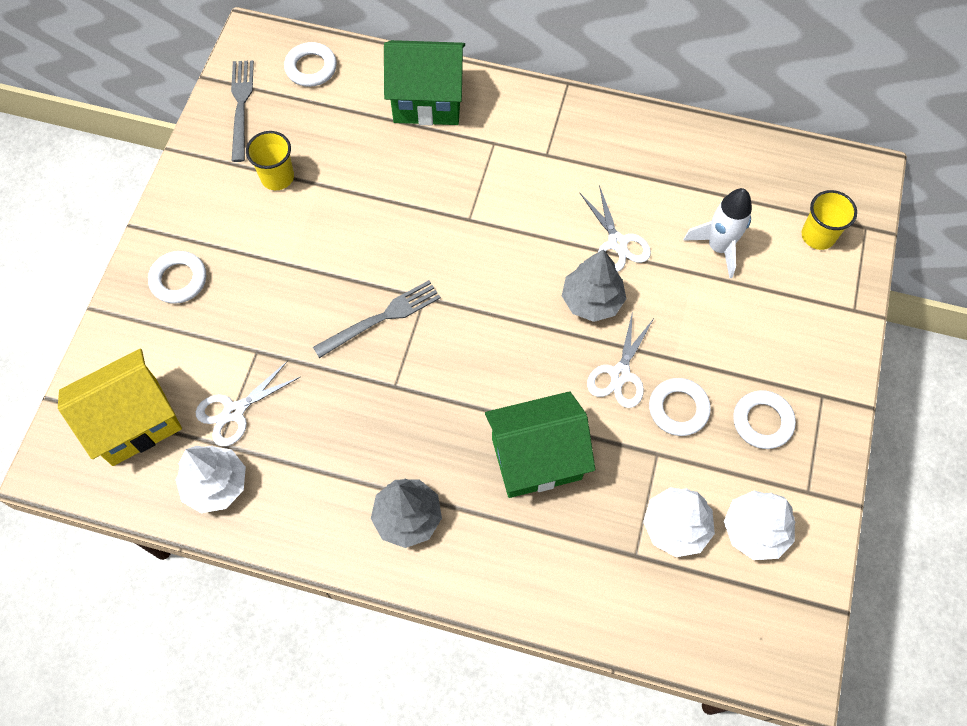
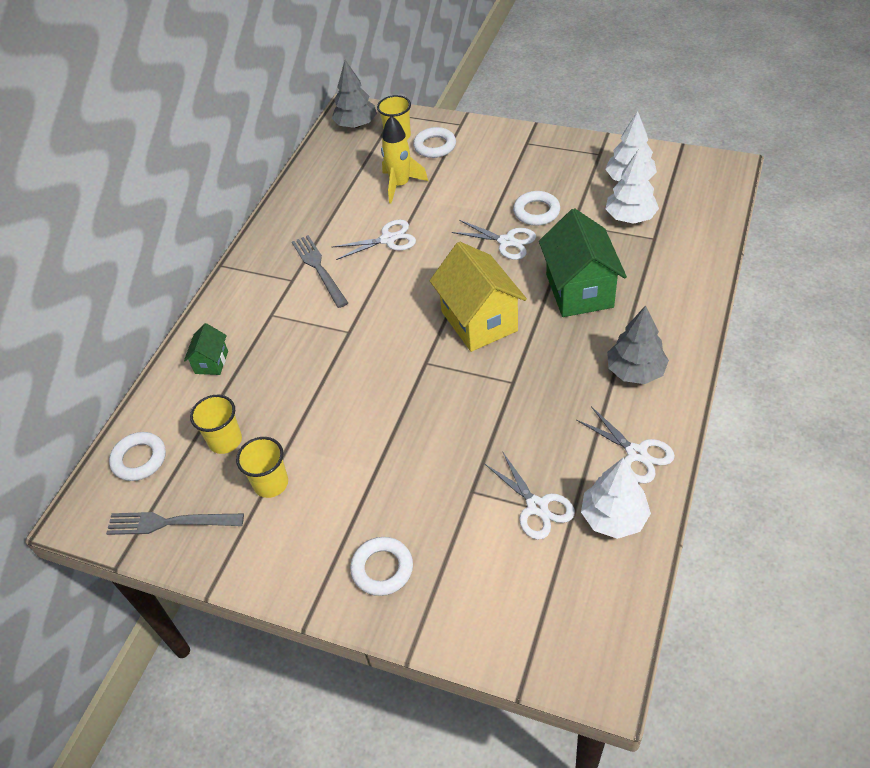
camera: 80 degrees left, 15 degrees down
(135, 422) = (548, 598): yellow house -> yellow house (479, 321)
(293, 512) = (636, 453): none -> white scissors
(329, 131) = (225, 440): none -> yellow cup
(381, 318) = (444, 393): grey fork -> grey fork (319, 269)
(427, 101) = (211, 362): green house -> green house, size x0.49
(592, 300) = (439, 255): grey tree -> grey tree (356, 125)
(718, 247) = (400, 185): white rocket -> yellow rocket
(762, 421) = (547, 171): white ring -> white ring (435, 146)

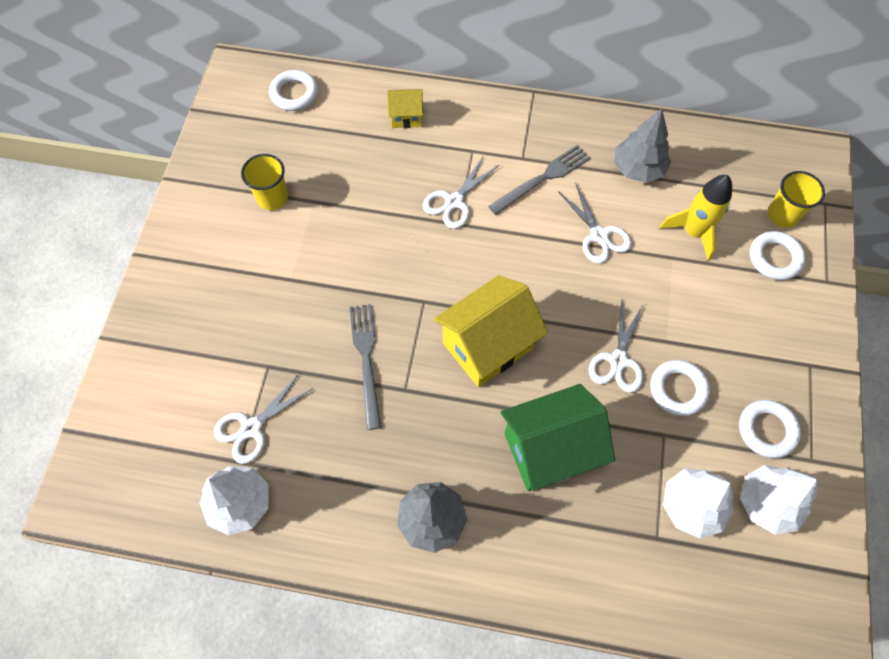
camera: 75 degrees right, 15 degrees up
(170, 522) = (232, 134): grey fork -> grey fork (366, 360)
(211, 362) = (406, 117): green house -> yellow house
(225, 440) = (317, 151): yellow cup -> none
(356, 125) = (792, 166): grey tree -> grey tree (637, 168)
(382, 569) = (186, 303): white ring -> white ring (767, 430)
(636, 453) = (319, 524): white scissors -> white scissors (454, 202)

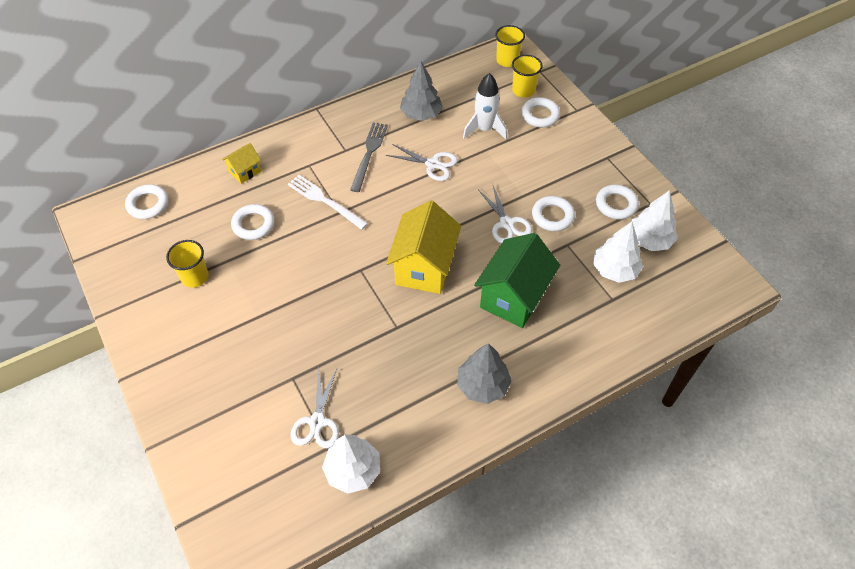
camera: 40 degrees left, 10 degrees down
(366, 360) = (356, 328): grey fork -> none
(367, 180) = (253, 224): none -> white ring
(454, 202) = (325, 201): white scissors -> white fork
(693, 232) = (484, 129): yellow rocket -> white rocket
(796, 165) = (507, 60): none -> yellow cup

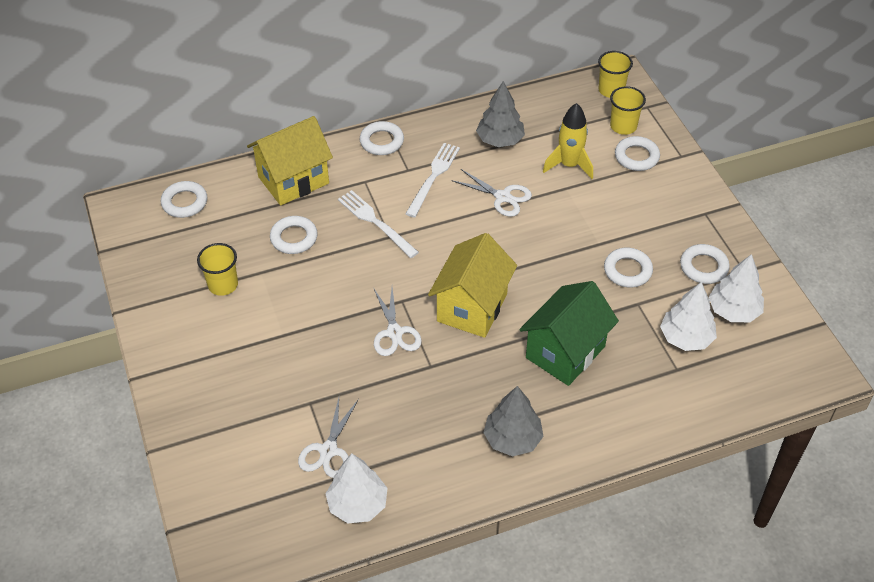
camera: 10 degrees right, 5 degrees down
(245, 172) = (293, 180): yellow house -> yellow house, size x2.02
(318, 127) = (382, 141): none -> white ring
(369, 154) = (433, 177): grey fork -> white fork
(484, 129) = (569, 165): white rocket -> yellow rocket
(506, 223) = (574, 272): white scissors -> white scissors (394, 332)

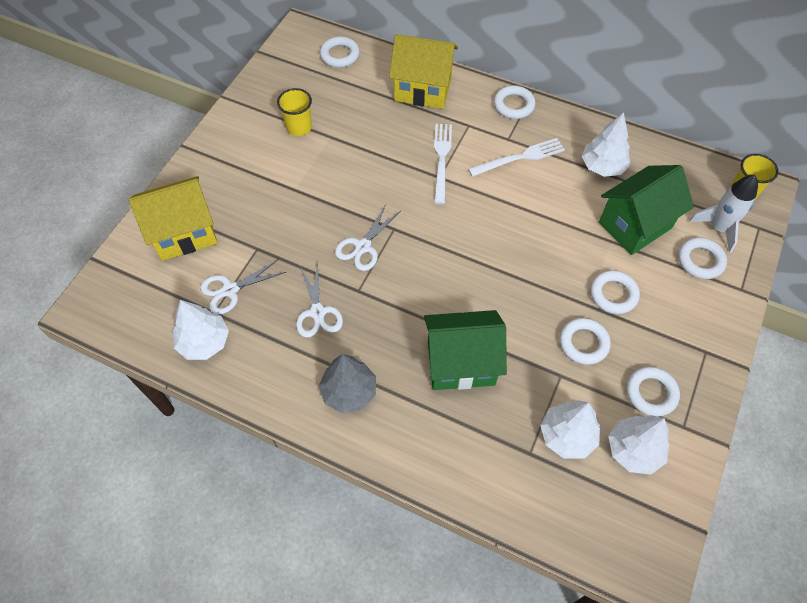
camera: 45 degrees right, 10 degrees up
(294, 238) = (377, 129): white ring -> white ring (613, 294)
(472, 307) = (435, 273): yellow house -> yellow house (184, 233)
(500, 140) = (602, 166): grey tree -> white tree
(503, 197) = (553, 210): white scissors -> white scissors (317, 312)
(569, 165) = (635, 225): yellow rocket -> green house
(623, 126) = (718, 228): yellow cup -> white rocket

